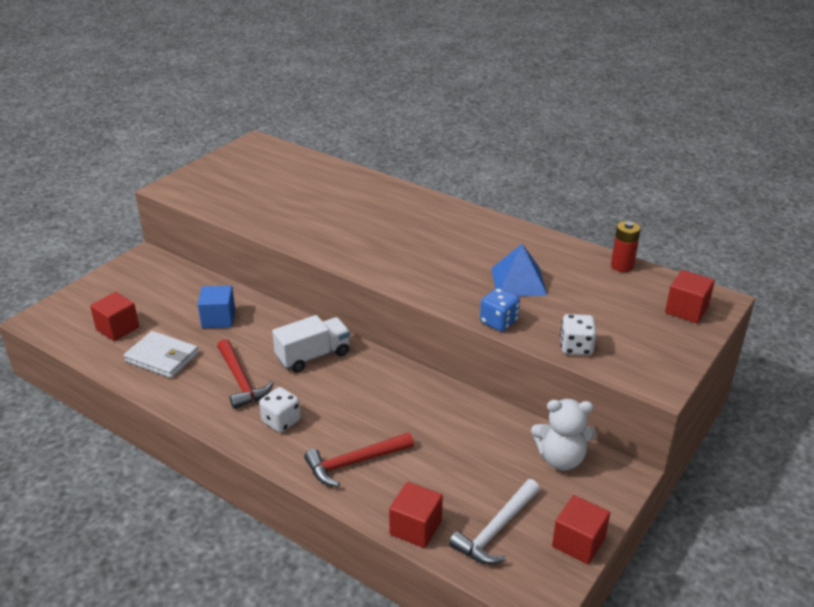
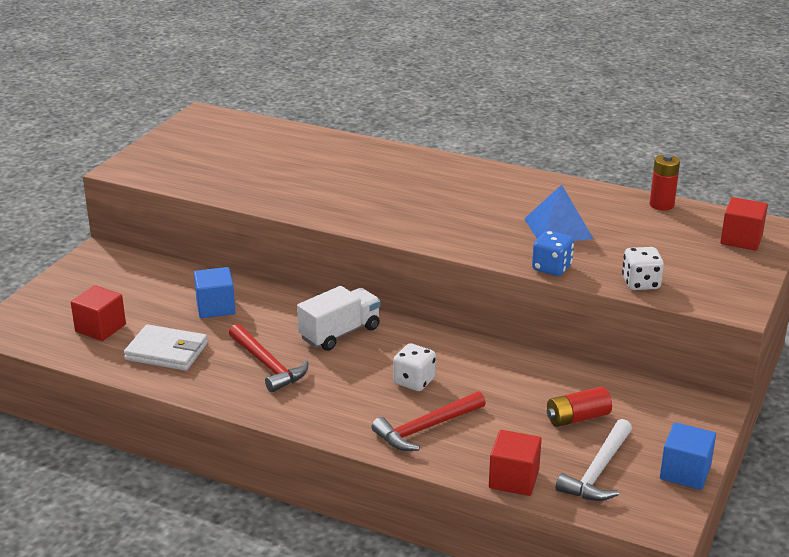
camera: 10 degrees left, 5 degrees down
(281, 421) = (329, 399): white dice -> white dice (414, 381)
(495, 469) = (577, 418): none -> red battery
(561, 459) = (642, 401): white teddy bear -> none
(578, 542) = (685, 472): red cube -> blue cube

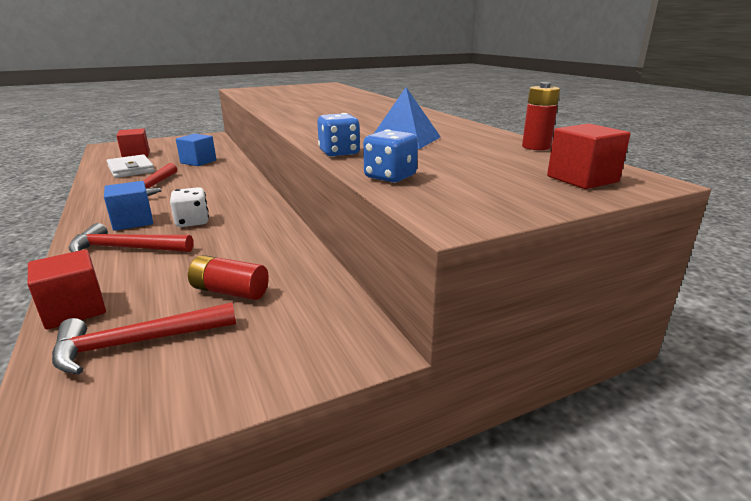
camera: 40 degrees right, 5 degrees down
(340, 333) = (221, 188): white truck -> none
(598, 471) = (137, 343): white hammer -> red hammer
(640, 283) = (390, 177): white dice -> blue dice
(685, 472) = (200, 398): blue cube -> blue cube (133, 221)

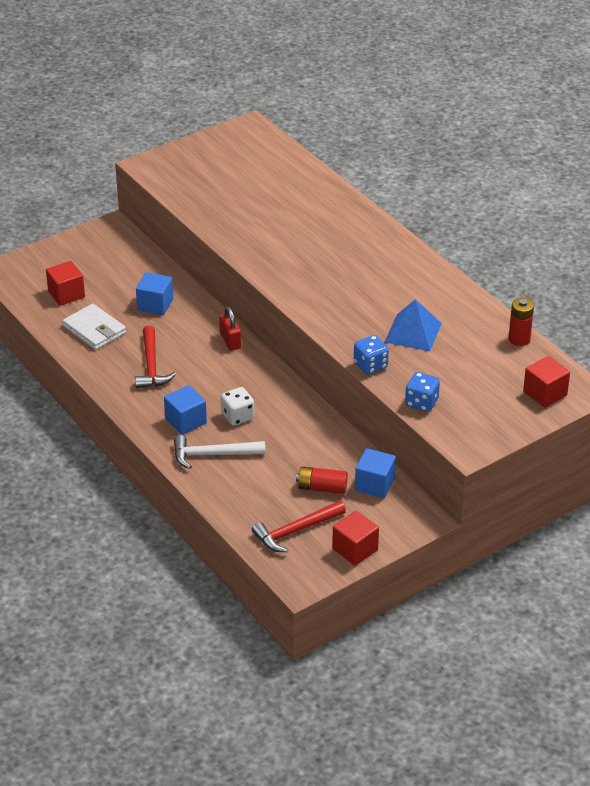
camera: 10 degrees left, 15 degrees up
(75, 310) = (235, 513): red cube -> red cube (355, 549)
(126, 248) = (212, 454): red hammer -> white hammer
(240, 180) = (230, 341): none -> red padlock
(309, 294) = (374, 484): none -> blue cube

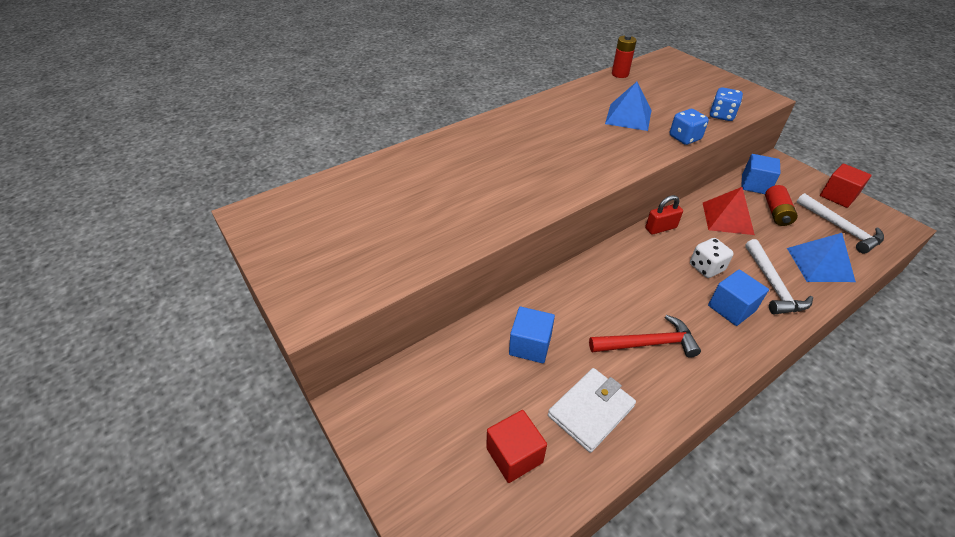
camera: 90 degrees left, 5 degrees up
(230, 341) = (587, 275): red padlock -> red padlock (660, 228)
(239, 496) = (820, 264): none -> blue pyramid
(295, 531) = (840, 228): red hammer -> white hammer
(312, 448) = (727, 218): none -> red pyramid
(545, 393) = (680, 68): red cube -> none

